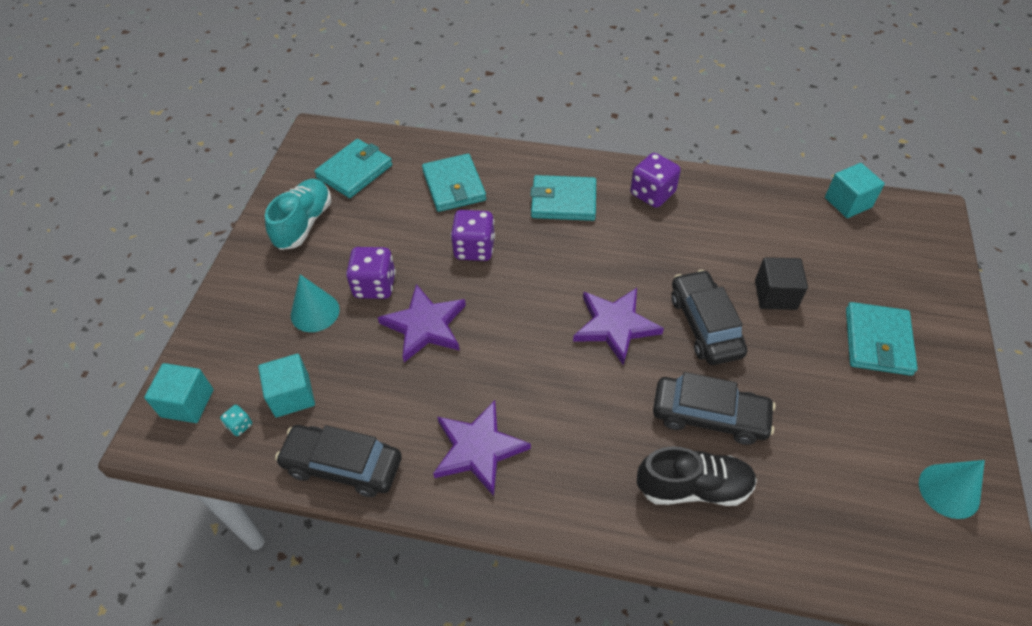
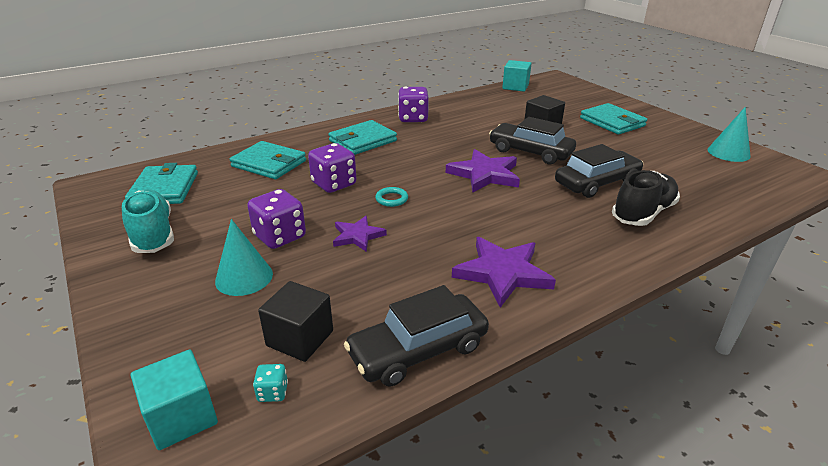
camera: 45 degrees left, 20 degrees down
(292, 395) = (300, 338): turquoise cube -> black cube
(425, 325) = (357, 236): purple star -> purple star, size x0.61
(497, 300) = (391, 199): none -> turquoise ring

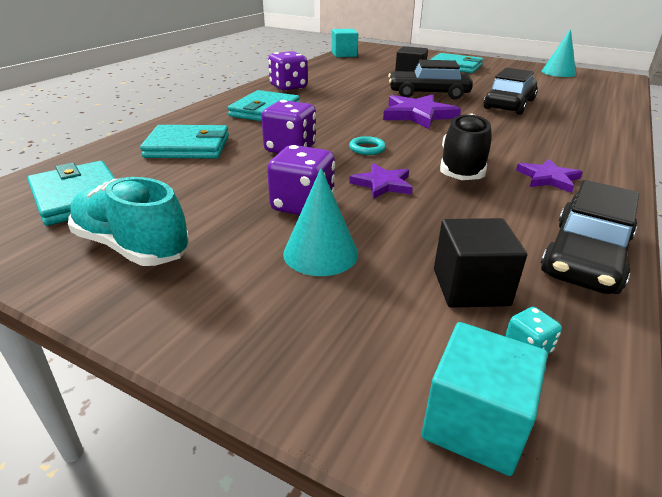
camera: 30 degrees left, 0 degrees up
(502, 273) = (548, 178): purple star -> purple star, size x0.61
(643, 213) = (571, 116): black shoe -> black shoe (462, 168)

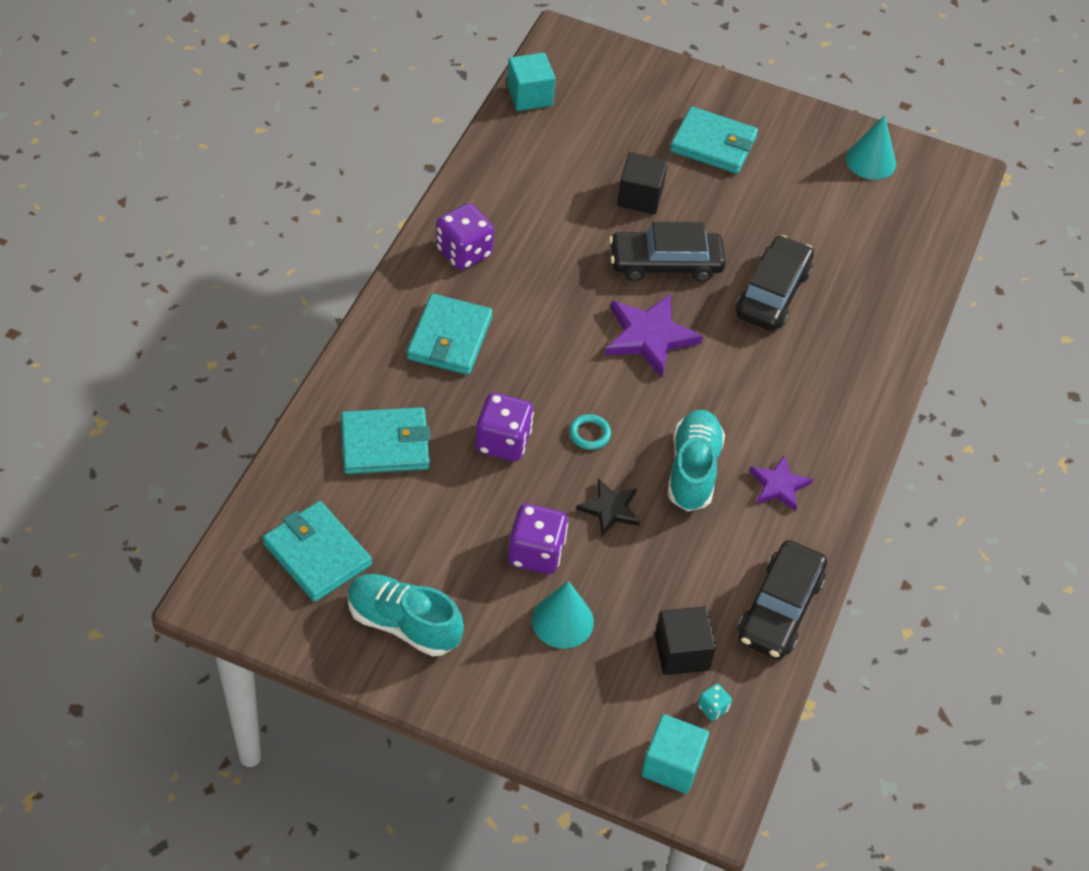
camera: 10 degrees left, 20 degrees up
(382, 184) = (610, 509): purple star -> black star
(462, 168) = (693, 470): black shoe -> turquoise shoe

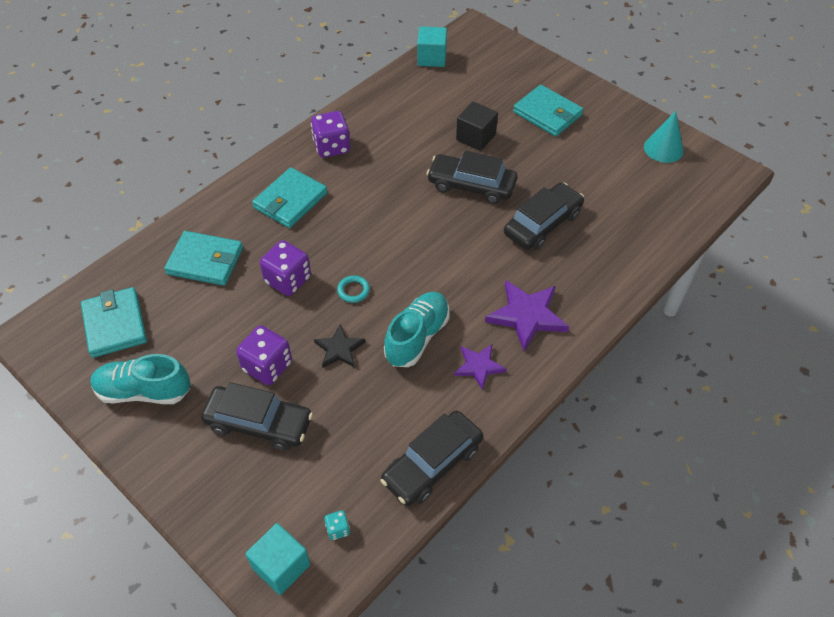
camera: 25 degrees right, 0 degrees up
(403, 624) = (143, 391): turquoise shoe -> turquoise shoe turned 45 degrees counterclockwise
(562, 621) = (259, 423): turquoise cone -> black car
(649, 337) = (433, 233): purple star -> purple star (527, 316)
(681, 652) = (336, 476): black cube -> none

